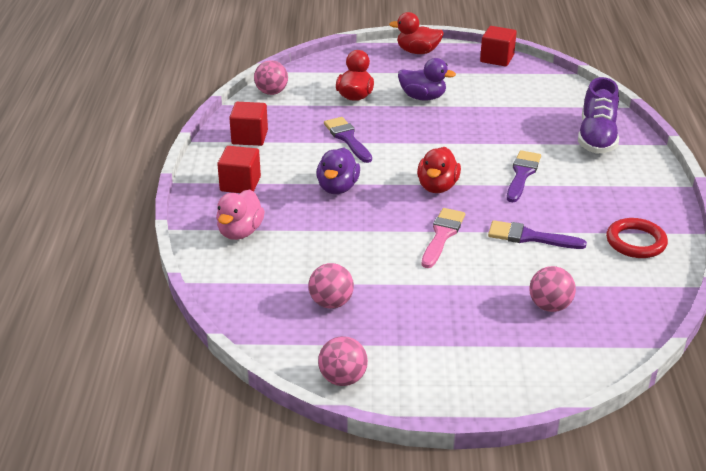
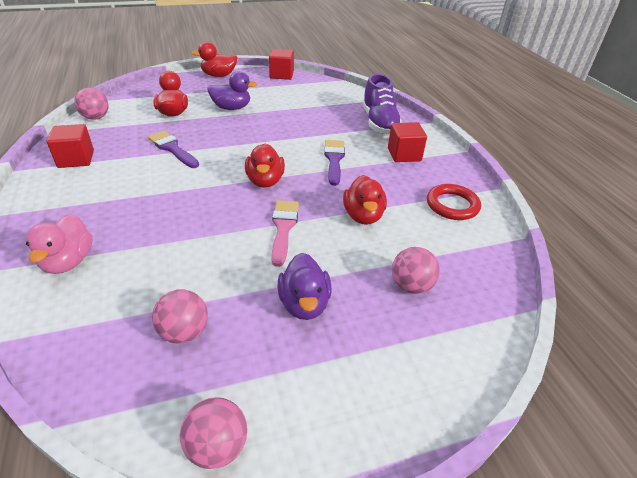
camera: 20 degrees left, 5 degrees up
(240, 184) = (67, 207): red cube -> red cube (404, 154)
(337, 188) = (170, 196): purple duck -> purple duck (304, 304)
(529, 237) = (363, 216): purple brush -> red duck

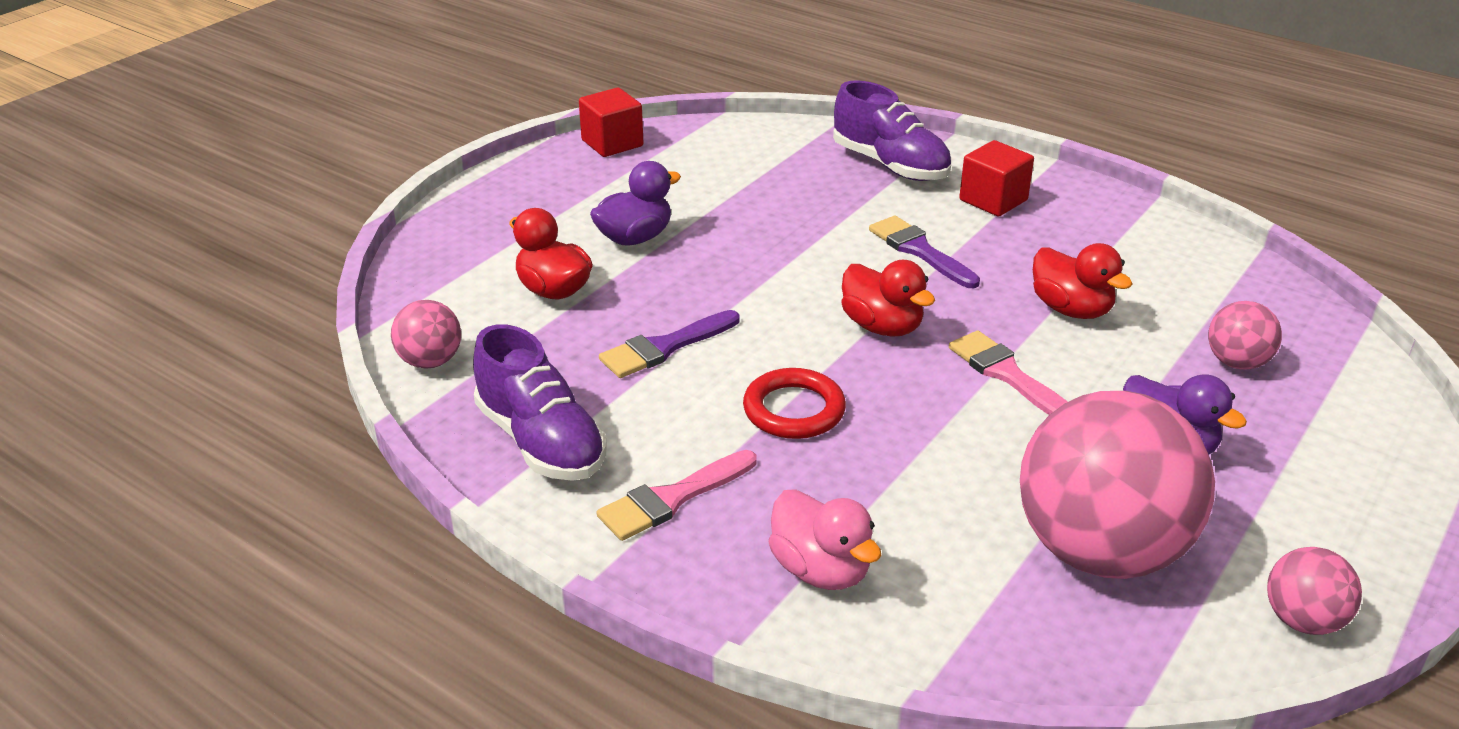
camera: 35 degrees left, 5 degrees down
(74, 202) = (672, 499): none -> pink brush
(76, 159) = (541, 441): red cube -> purple shoe
(172, 148) = (664, 347): purple brush -> purple brush turned 45 degrees counterclockwise
(184, 332) = (1100, 551): pink ball -> pink ball, size x2.23
(219, 75) = (504, 189): red duck -> none
(452, 205) = (1143, 243): red ring -> red ring (794, 410)

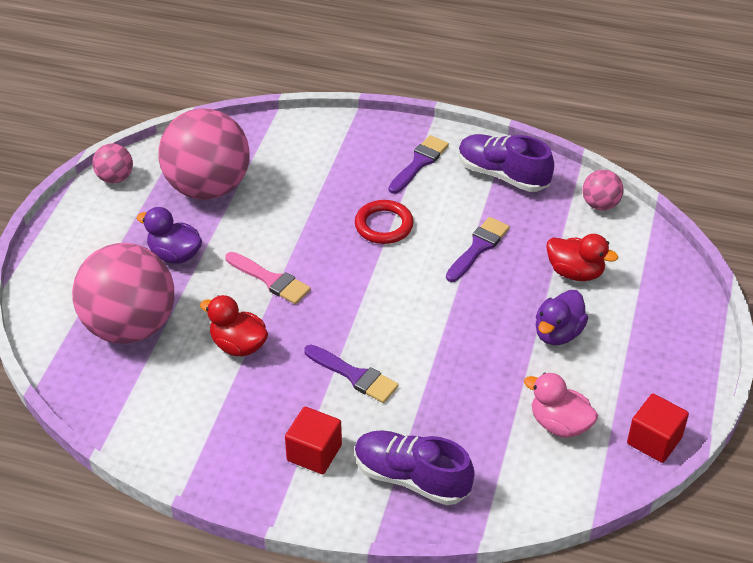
camera: 160 degrees right, 10 degrees up
(672, 499) = (419, 163): pink brush -> purple brush
(821, 570) = (334, 148): pink duck -> pink duck (559, 424)
(882, 326) = (356, 297): red duck -> none
(1237, 362) = (130, 326): pink ball -> pink ball, size x2.23

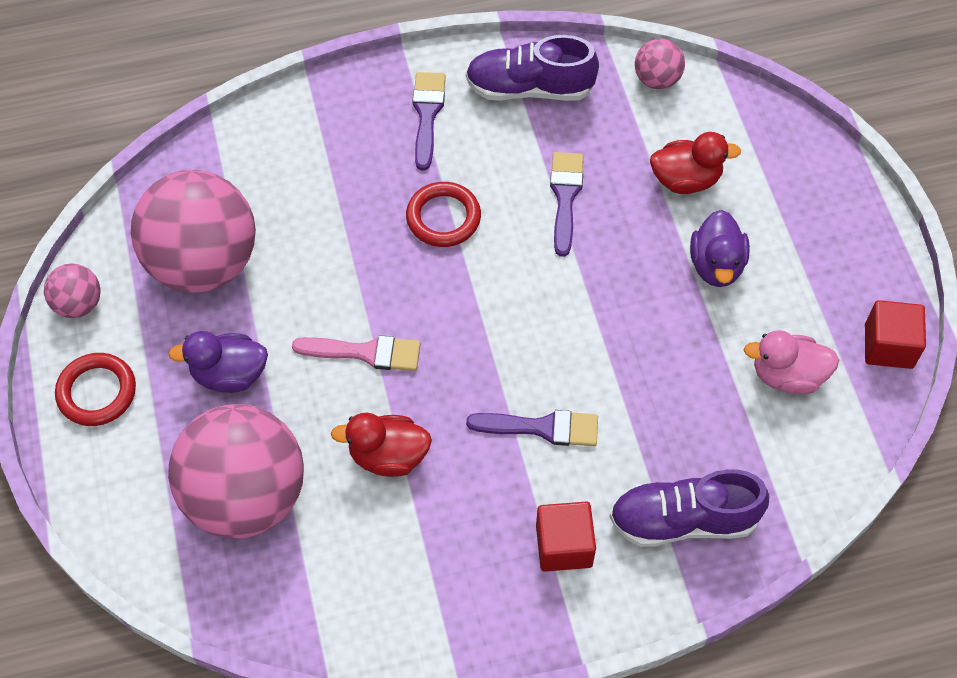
camera: 30 degrees left, 15 degrees up
(87, 229) = (97, 392): none -> red ring

